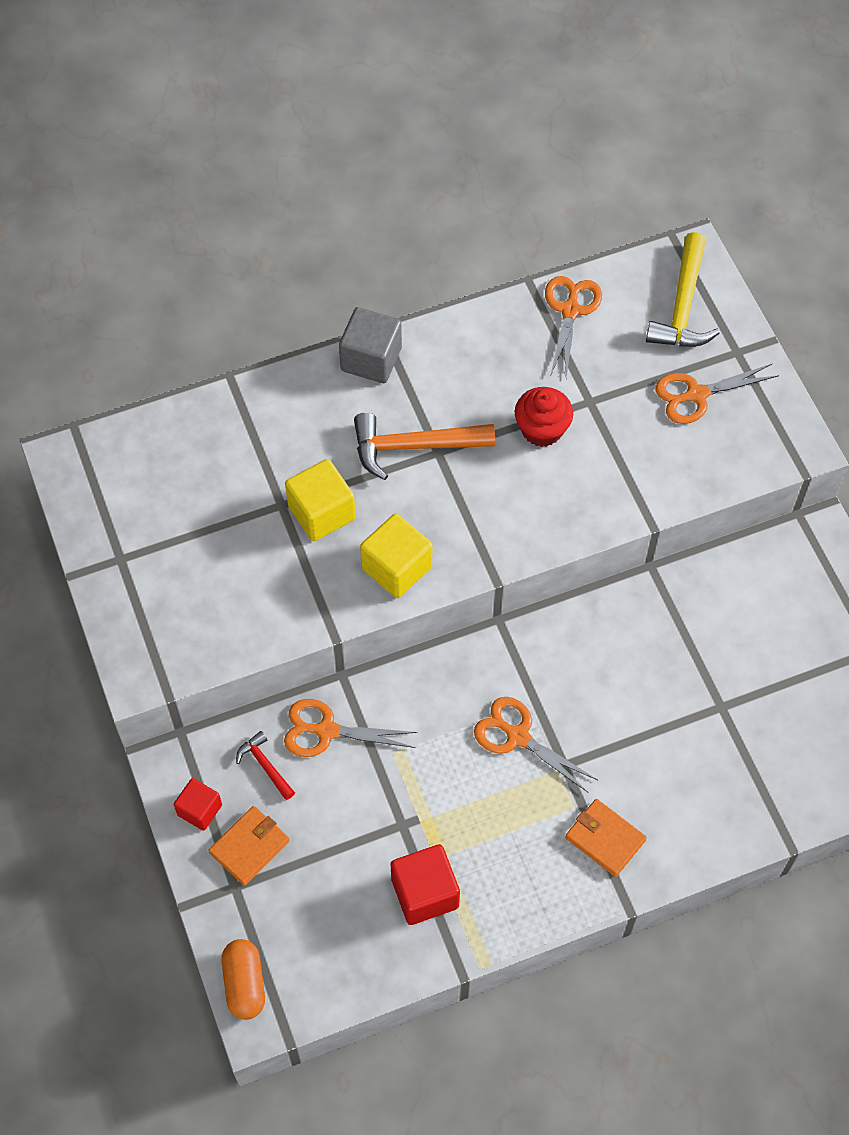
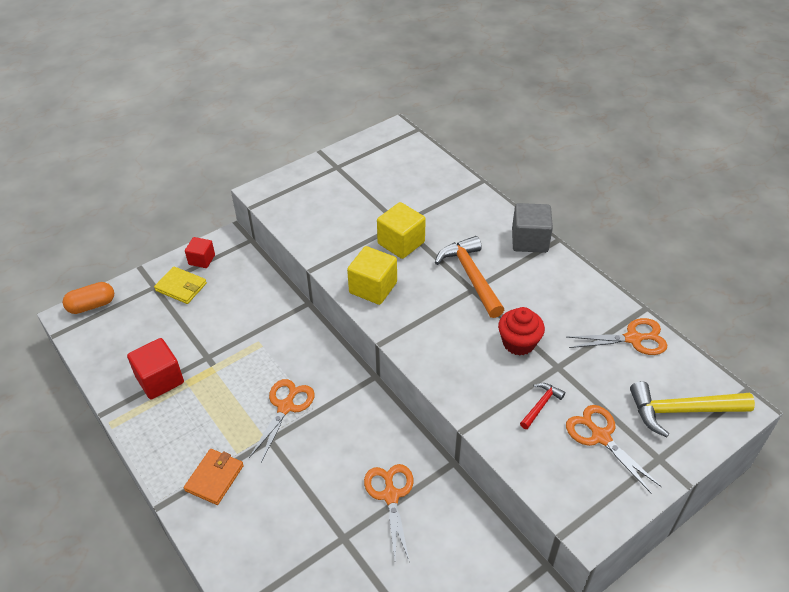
camera: 75 degrees right, 15 degrees down
(249, 847) = (181, 287): orange wallet -> yellow wallet
(265, 766) = (236, 281): red hammer -> red hammer (541, 405)
(326, 731) = (266, 304): orange scissors -> orange scissors (391, 495)

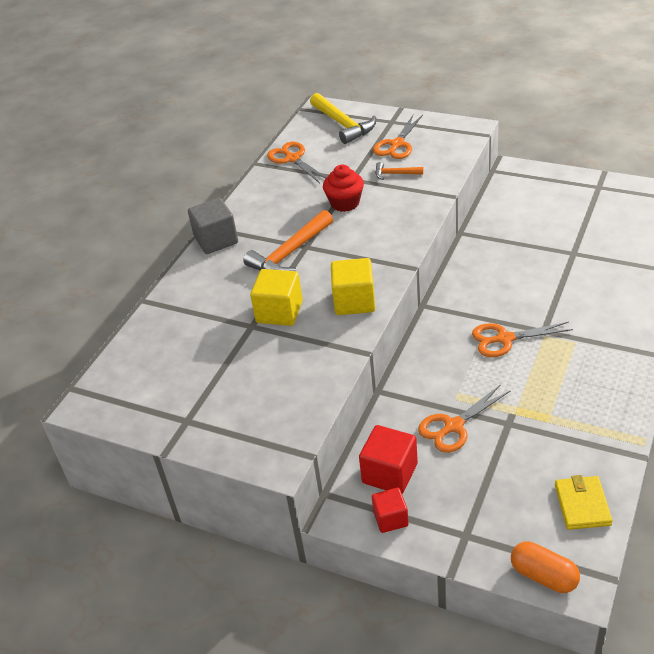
camera: 115 degrees left, 5 degrees down
(160, 380) = (566, 440): red cube -> red cube (389, 473)
(181, 287) = (445, 509): yellow wallet -> yellow wallet (582, 505)
(214, 478) = (609, 341): orange wallet -> none
(391, 495) = (517, 247): orange scissors -> orange scissors (453, 426)
(541, 405) = (395, 174): red hammer -> orange hammer

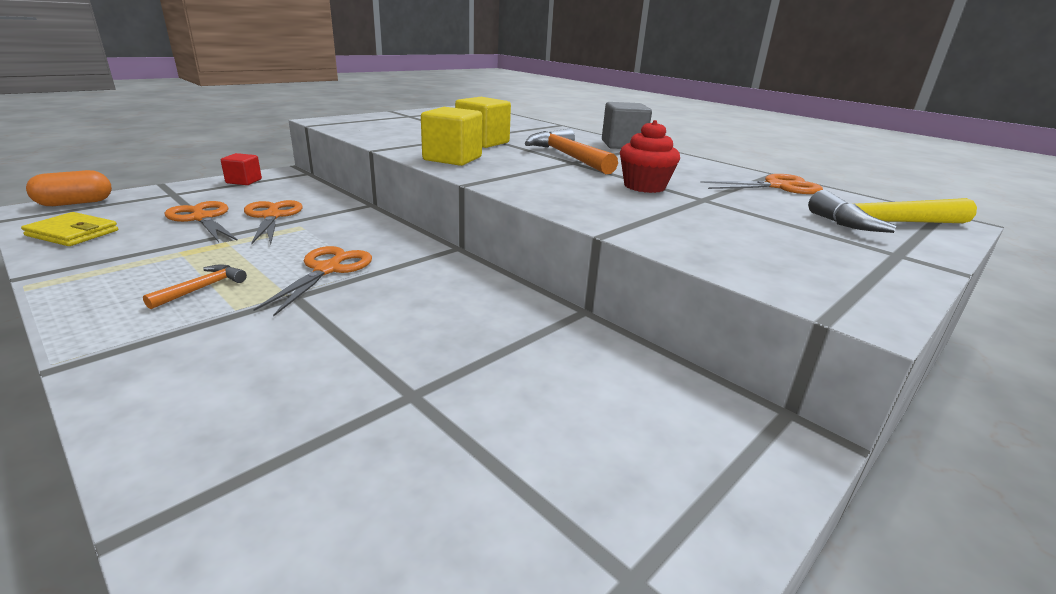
camera: 105 degrees right, 15 degrees down
(389, 473) = (280, 189): red cube -> none
(395, 174) = (700, 220): orange hammer -> orange hammer (202, 288)
(397, 144) = (801, 239): orange scissors -> orange scissors (203, 218)

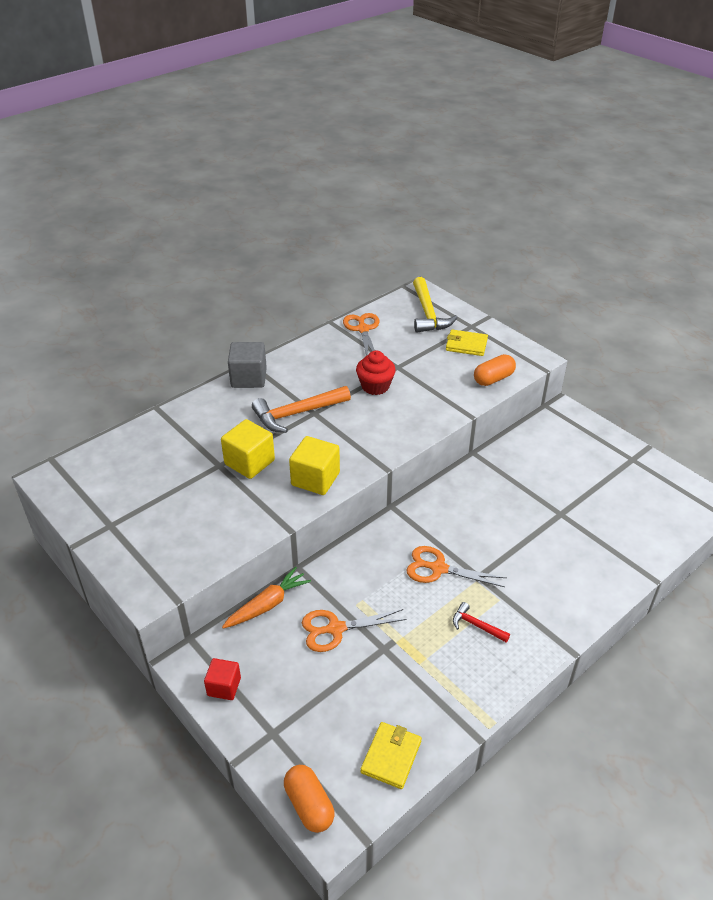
camera: 85 degrees left, 15 degrees up
(202, 288) = (476, 625): orange hammer -> red hammer
(203, 218) = (344, 677): orange scissors -> none
(327, 194) = (267, 604): none -> orange carrot
(732, 260) = (493, 379): none -> orange capsule
(823, 245) = (466, 345): none -> yellow wallet

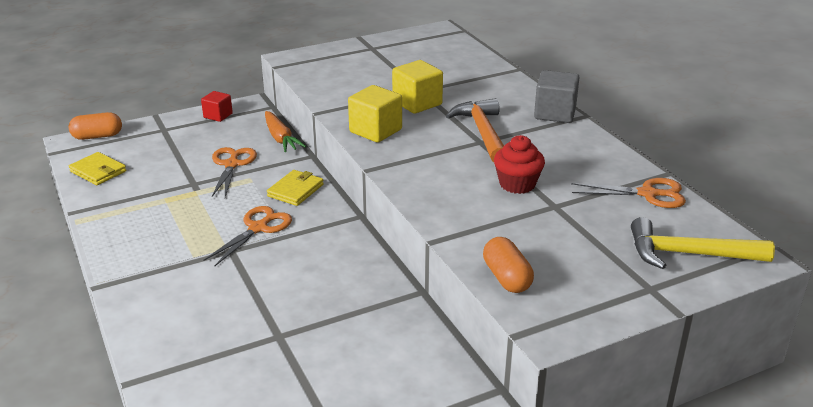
camera: 105 degrees right, 10 degrees down
(466, 345) = (597, 272): yellow wallet -> yellow wallet (295, 190)
(476, 625) = (175, 236): red hammer -> none

